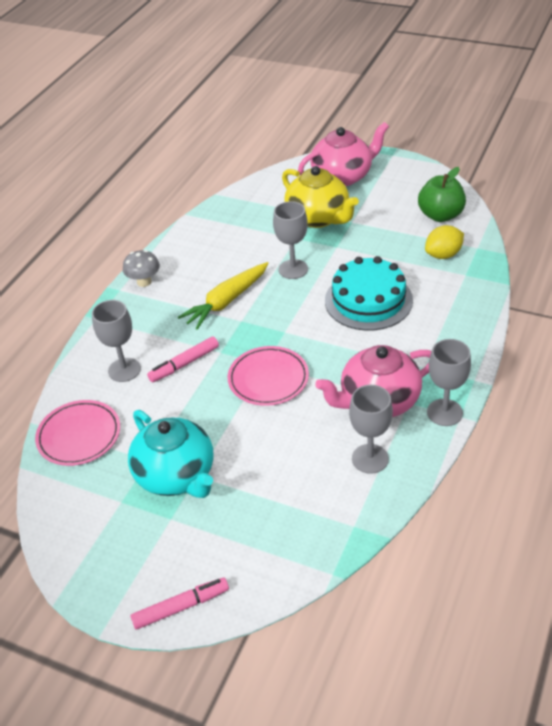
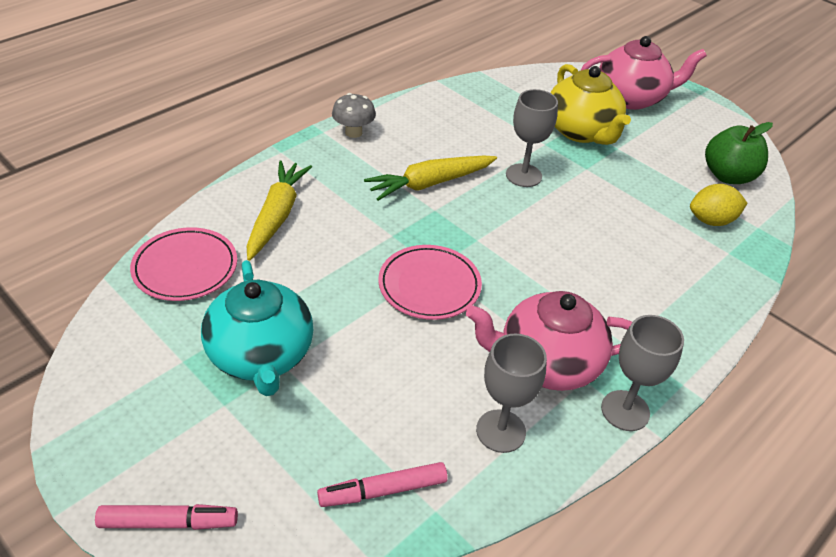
camera: 15 degrees right, 0 degrees up
(124, 370) = (277, 215): grey goblet -> yellow carrot
(184, 364) = (345, 233): pink marker -> pink marker (383, 490)
(368, 300) = (594, 240): turquoise cake -> none

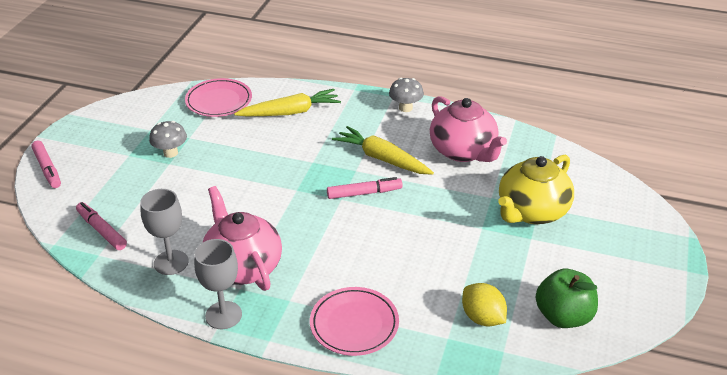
camera: 65 degrees right, 5 degrees down
(261, 356) = (170, 153): turquoise teapot -> grey mushroom
(429, 286) = (276, 193): pink plate -> pink plate (354, 324)
(480, 219) = (364, 193): none -> pink marker
(523, 175) = (437, 198): grey goblet -> none
(631, 98) = (621, 227): pink teapot -> pink teapot (463, 151)

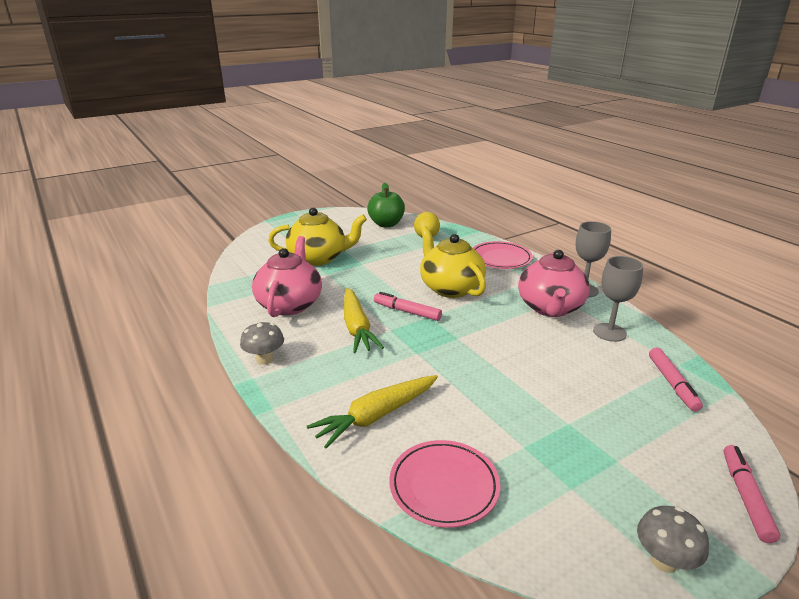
camera: 140 degrees left, 10 degrees down
(170, 153) = (559, 435): grey mushroom -> grey mushroom (664, 561)
(290, 112) = (376, 416): yellow carrot -> yellow carrot turned 60 degrees counterclockwise
(359, 242) = (450, 288): none -> yellow teapot

